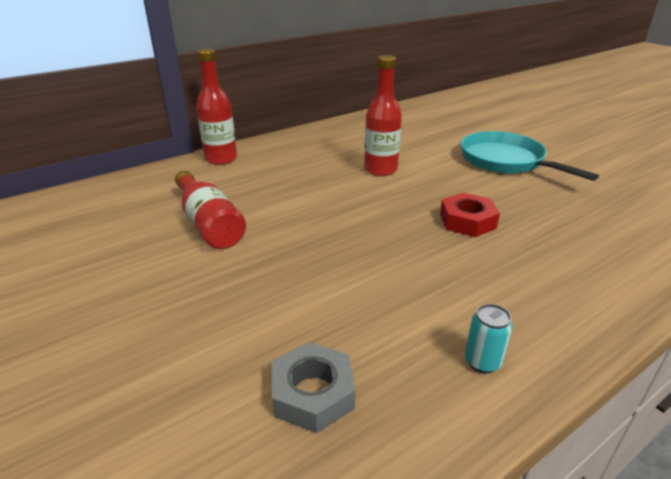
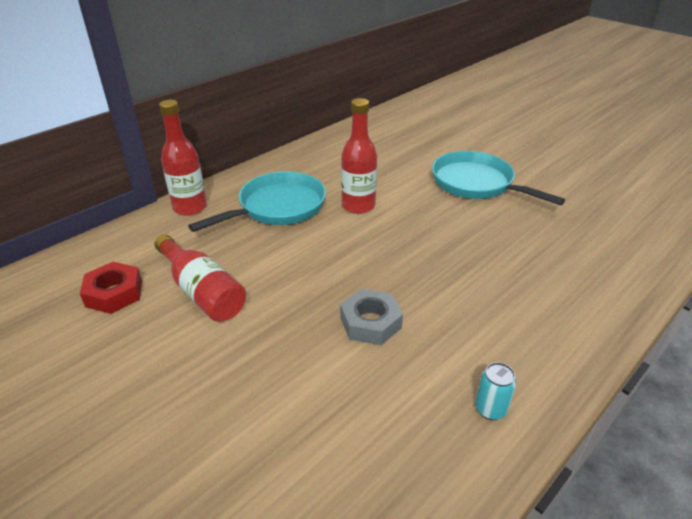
camera: 10 degrees left, 5 degrees up
(301, 165) = (277, 207): none -> turquoise pan
(312, 393) = (352, 463): grey nut -> grey nut (370, 322)
(467, 221) = (452, 260): red nut -> red nut (114, 293)

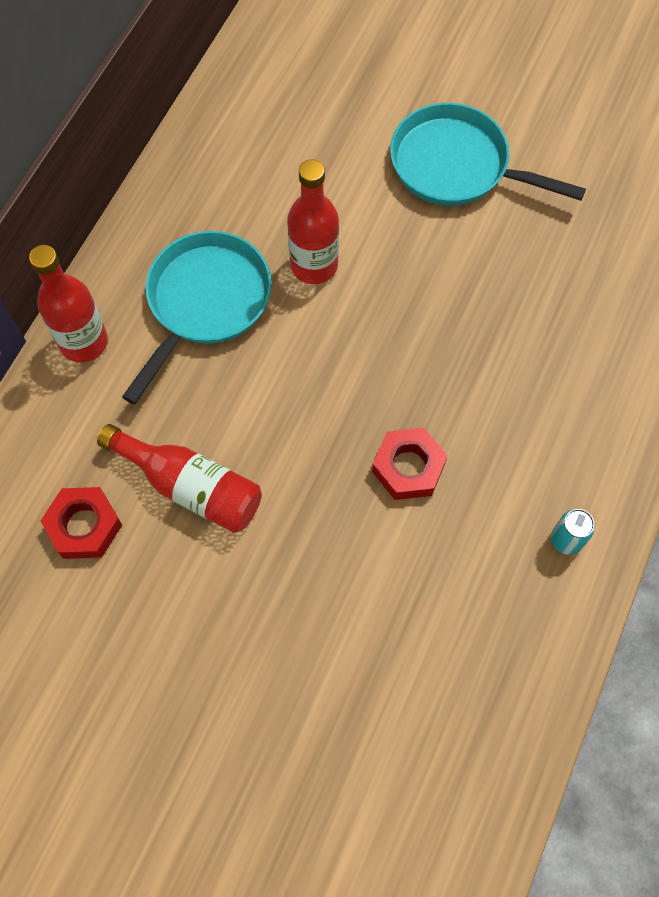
camera: 20 degrees left, 30 degrees up
(370, 322) = (408, 467): grey nut -> red nut

